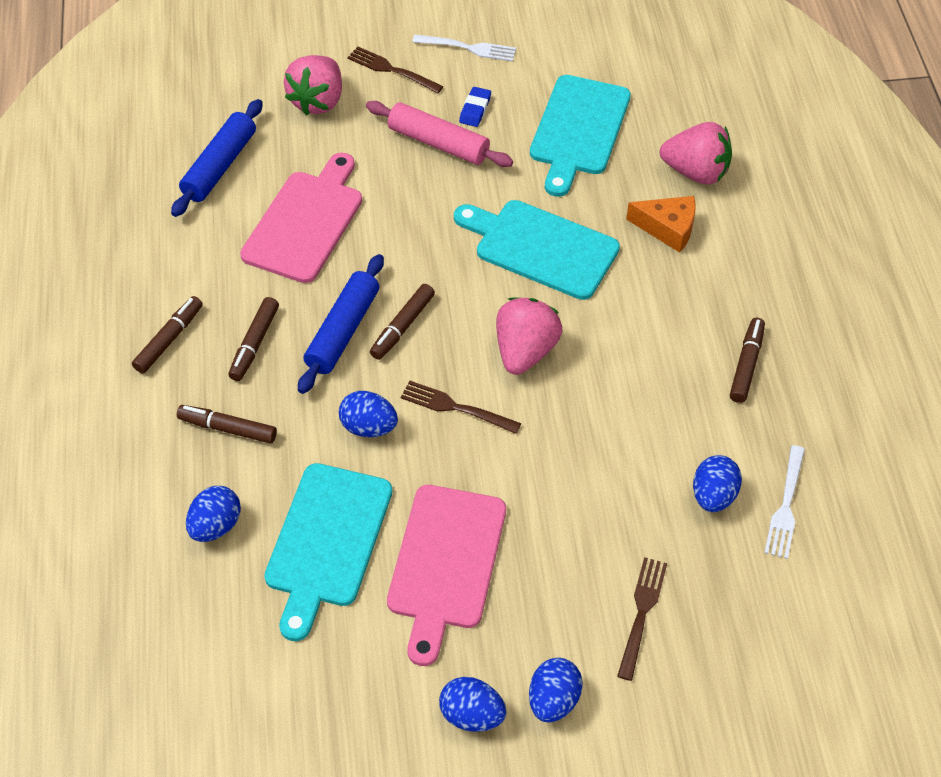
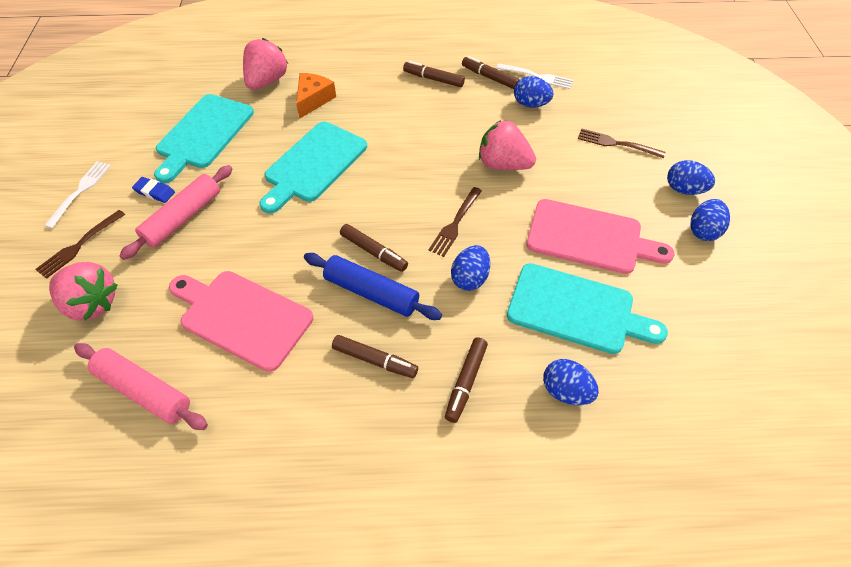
camera: 85 degrees left, 0 degrees up
(169, 339) = (358, 435): brown marker -> brown marker (489, 77)
(219, 166) = (144, 391): blue rolling pin -> pink rolling pin
(525, 351) = (408, 181): pink strawberry -> pink strawberry (503, 164)
(578, 130) = (203, 134): turquoise cutting board -> turquoise cutting board turned 90 degrees clockwise

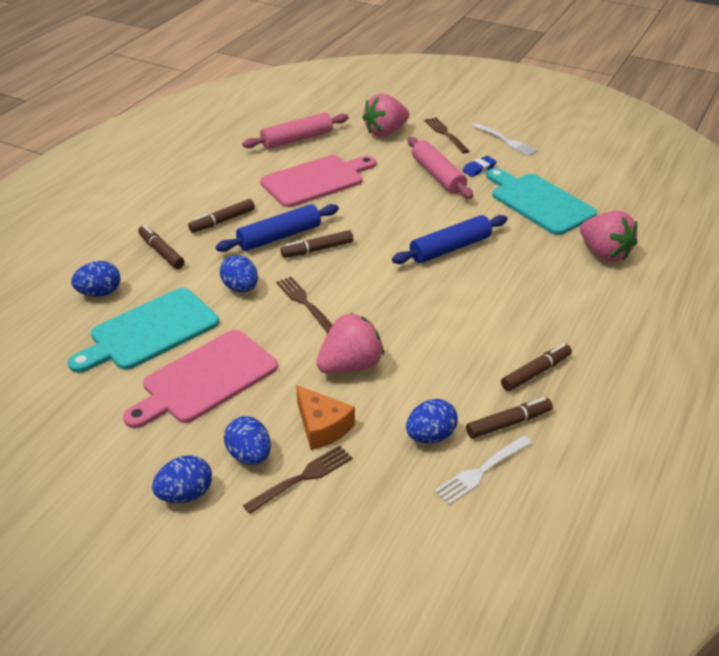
camera: 120 degrees right, 15 degrees down
(313, 100) = (552, 274): orange cheese -> orange cheese (322, 426)
(313, 164) = (450, 248): turquoise cutting board -> blue rolling pin
(703, 231) = (125, 471): blue egg -> blue egg (249, 455)

